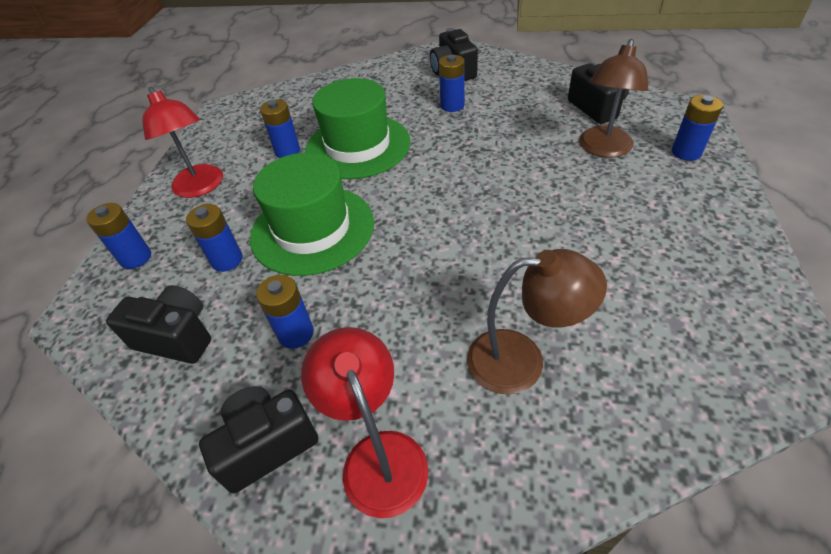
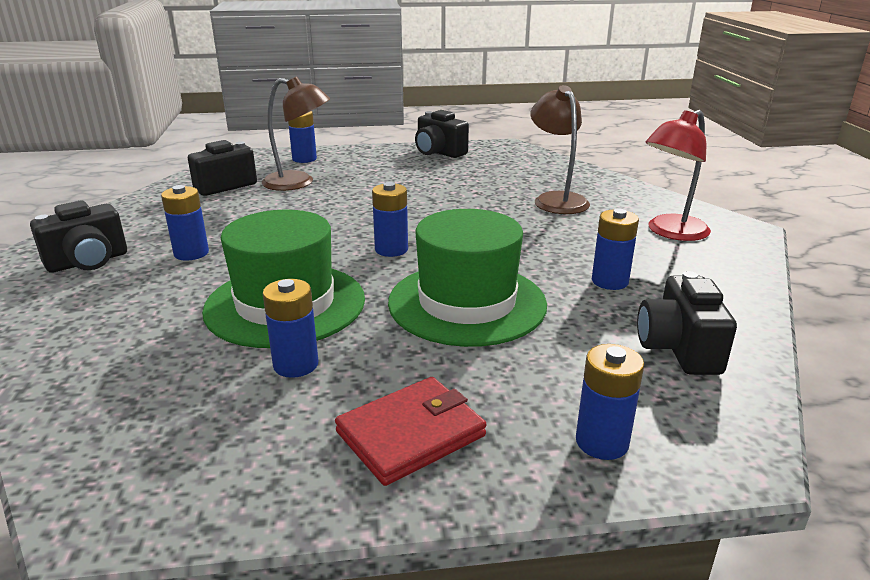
camera: 110 degrees left, 20 degrees down
(201, 187) = (411, 433): red lamp -> red wallet
(227, 260) = (550, 351): blue battery -> blue battery (391, 250)
(267, 445) = (713, 271): black camera -> black camera (439, 152)

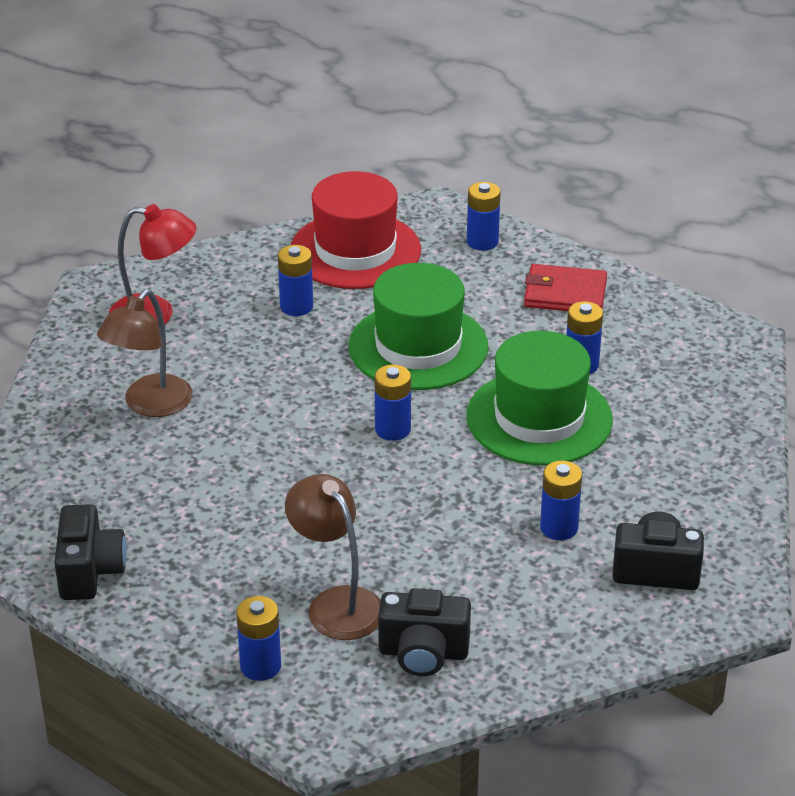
camera: 135 degrees left, 10 degrees up
(678, 349) = (355, 251): black camera -> red hat

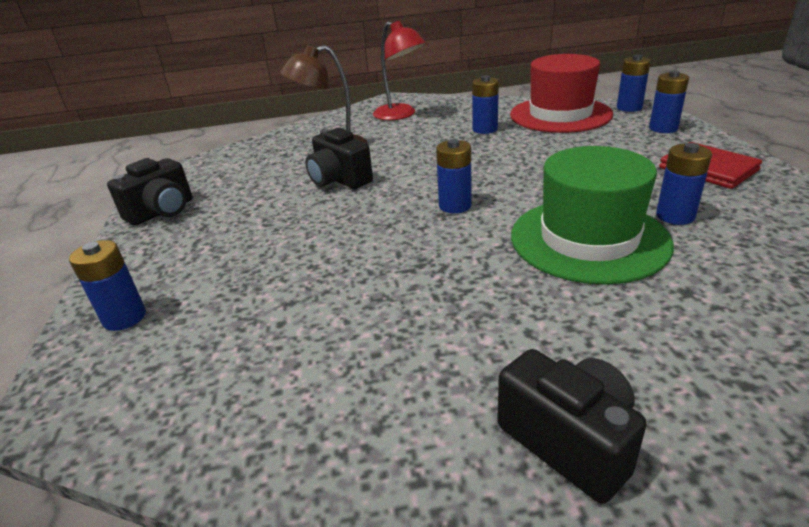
camera: 45 degrees right, 5 degrees down
(336, 603) = (241, 300): brown lamp -> none
(418, 347) = (540, 167): green hat -> none
(423, 653) = (230, 381): black camera -> black camera (339, 180)
(559, 528) = (503, 334): blue battery -> blue battery (629, 108)

